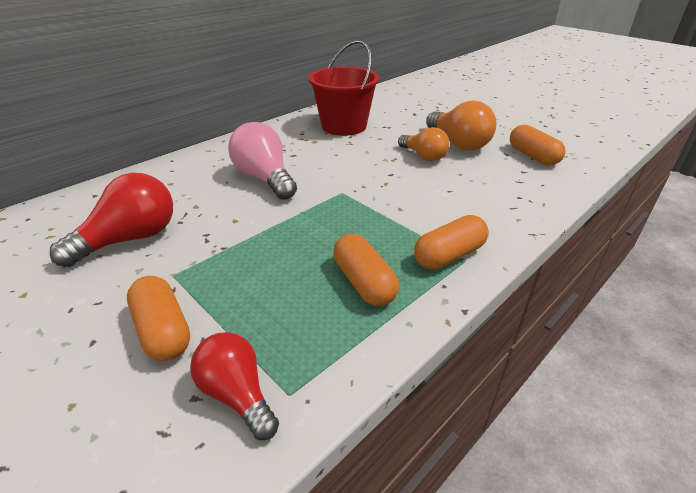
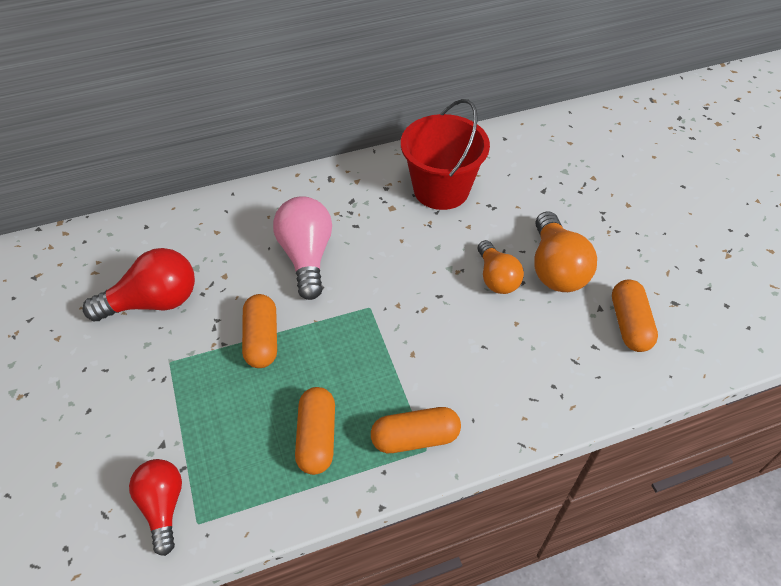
camera: 25 degrees right, 15 degrees up
(163, 331) = (139, 421): orange capsule -> orange capsule (262, 339)

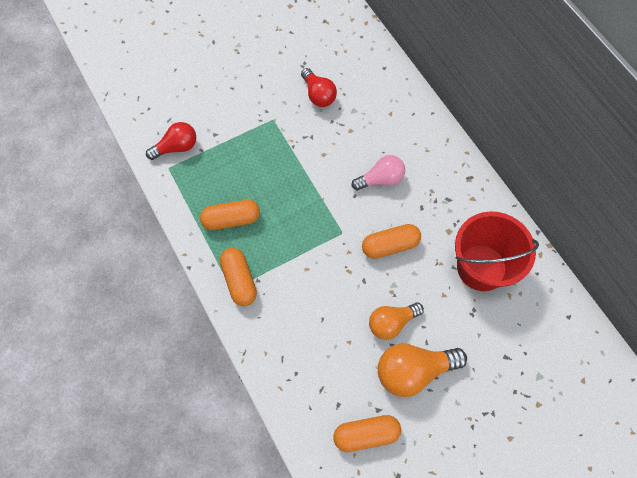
camera: 80 degrees right, 15 degrees up
(153, 302) = (318, 95): red light bulb -> red light bulb, size x0.66
(262, 339) = (300, 168): orange capsule -> orange capsule (390, 245)
(306, 256) = (381, 179): pink light bulb -> pink light bulb, size x0.66

